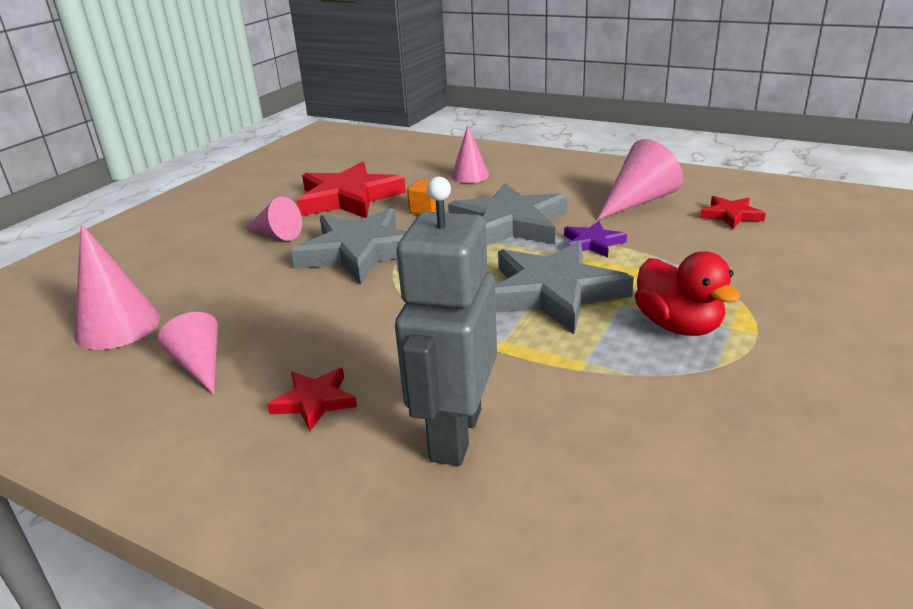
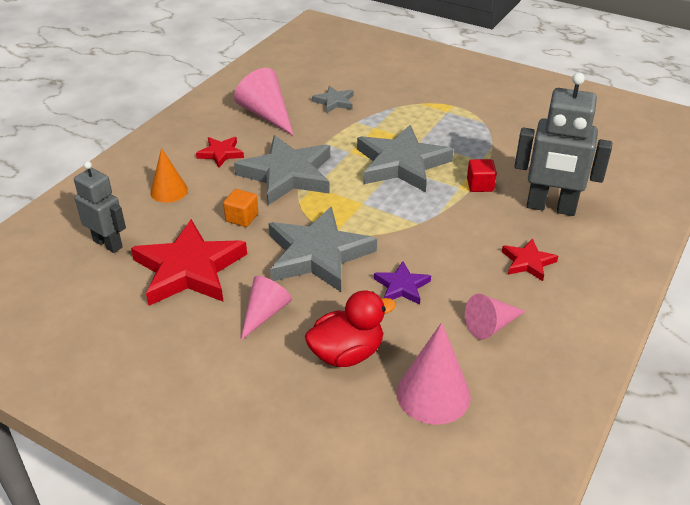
camera: 90 degrees left, 10 degrees up
(390, 165) = (108, 244): none -> grey robot
(470, 175) = (169, 191): pink cone -> orange cone
(511, 360) = (480, 185): none -> red cube
(592, 243) = (332, 141): purple star -> purple star (402, 286)
(678, 326) = (444, 126): red duck -> red duck (347, 353)
(698, 237) = (334, 102): none -> grey star
(731, 215) = (305, 85): red star -> red star (221, 153)

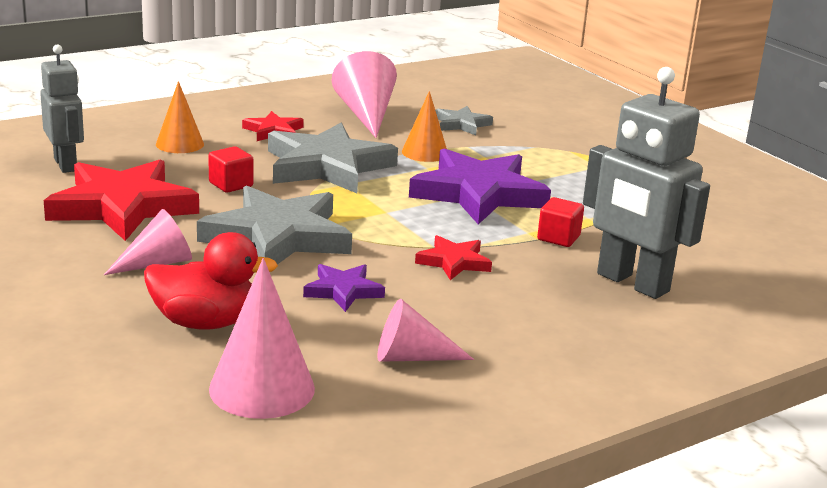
camera: 25 degrees right, 15 degrees down
(242, 218) = (231, 185): orange cube -> red cube
(336, 138) = (425, 152): none -> orange cone
(401, 164) = (479, 193): grey star -> purple star
(528, 262) = (535, 320): red star -> red star (454, 262)

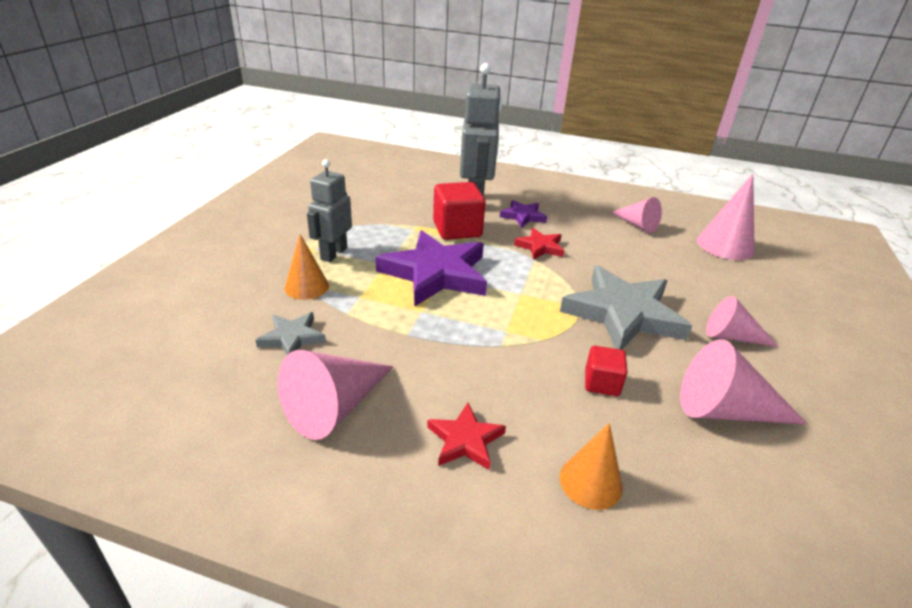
camera: 130 degrees left, 10 degrees up
(66, 165) = (754, 522): grey robot -> grey robot (333, 253)
(122, 207) = (724, 410): red star -> pink cone
(205, 323) = (728, 284): red duck -> none
(327, 166) = (492, 357): grey star -> none
(343, 291) = (627, 263): purple star -> purple star (523, 216)
(425, 152) = (391, 326): orange cone -> orange cone (306, 287)
(558, 238) = (457, 229): red cube -> red cube, size x1.75

